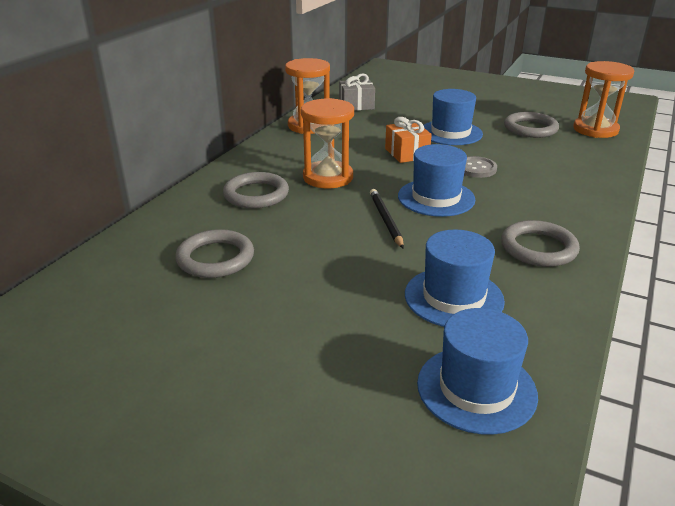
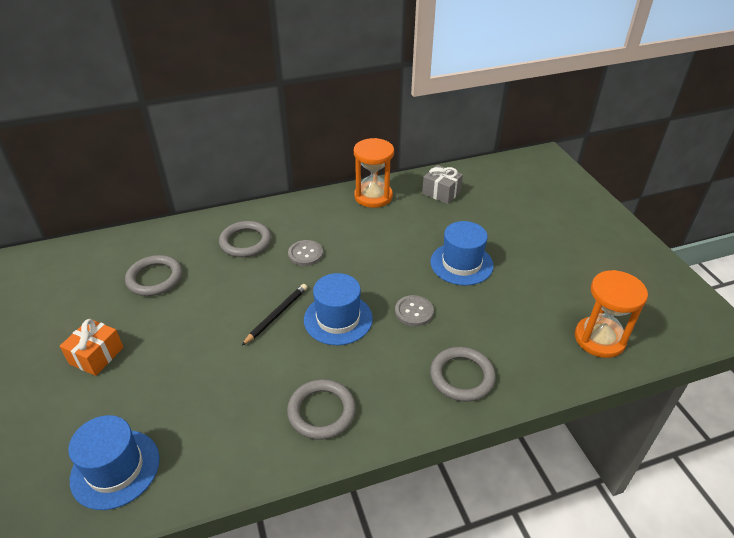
camera: 45 degrees right, 10 degrees up
(328, 177) = (305, 254): orange hourglass -> grey button
(407, 153) = (392, 264): orange gift -> orange gift (96, 355)
(453, 297) = (208, 403): blue hat -> none
(530, 129) = (538, 300): grey ring -> grey ring (462, 376)

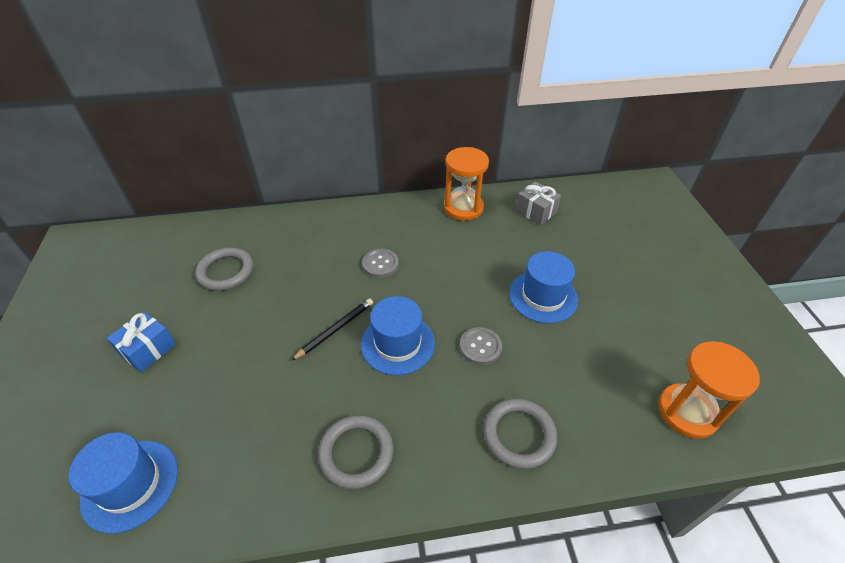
camera: 10 degrees right, 5 degrees up
(96, 355) = (148, 349): orange gift -> blue gift
(245, 242) = (323, 243): grey ring -> none

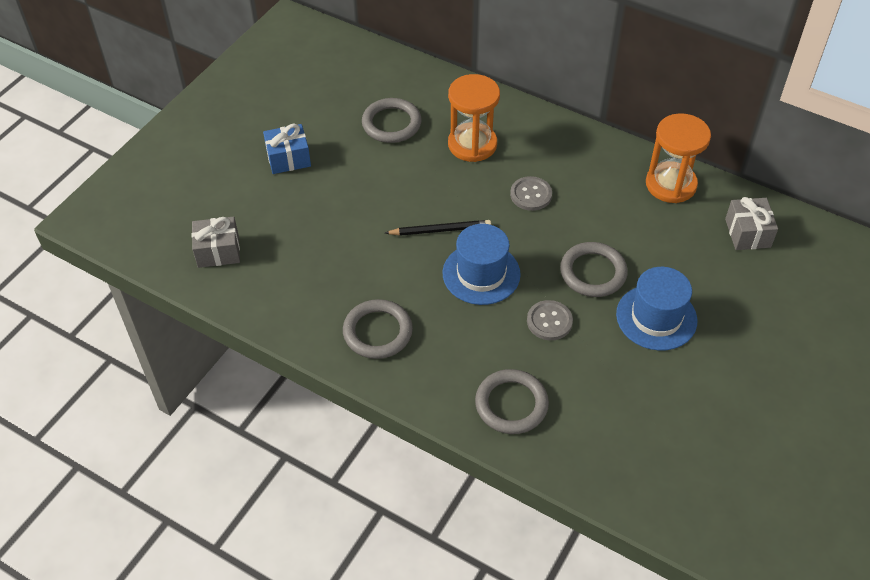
camera: 40 degrees right, 5 degrees up
(130, 484) = (218, 251): blue hat -> grey gift
(473, 292) = (593, 272): none -> grey ring
(687, 412) = (677, 490): orange hourglass -> orange hourglass (472, 144)

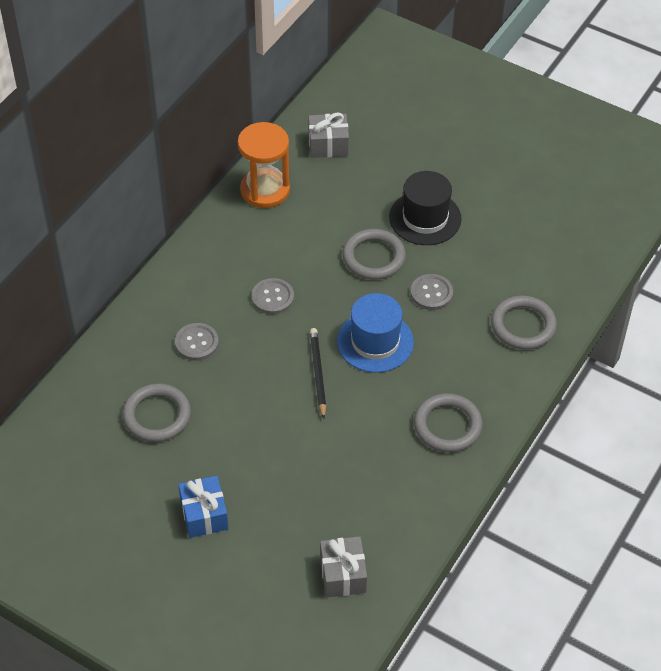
camera: 90 degrees left, 0 degrees up
(472, 144) = (196, 343): orange hourglass -> grey button
(656, 317) = (425, 218): blue hat -> black hat

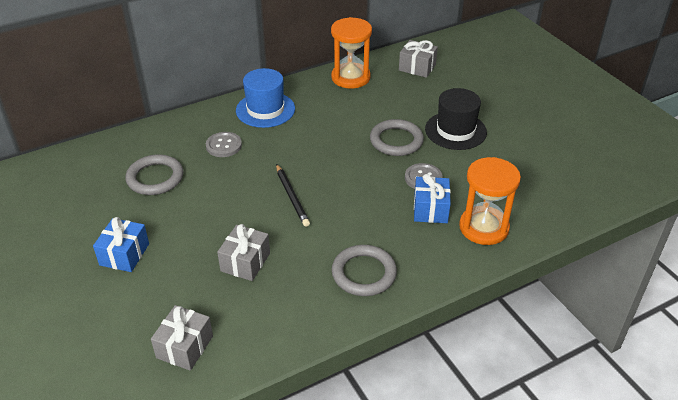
camera: 30 degrees right, 10 degrees down
(272, 297) = (301, 138): grey button -> none
(318, 373) = (292, 197): black pencil -> black pencil turned 135 degrees clockwise
(329, 466) = (245, 262): none -> grey gift
(375, 342) = (353, 193): blue hat -> blue hat (265, 109)
(462, 327) = (430, 209): none -> blue gift
(523, 325) = (483, 227): grey ring -> orange hourglass

